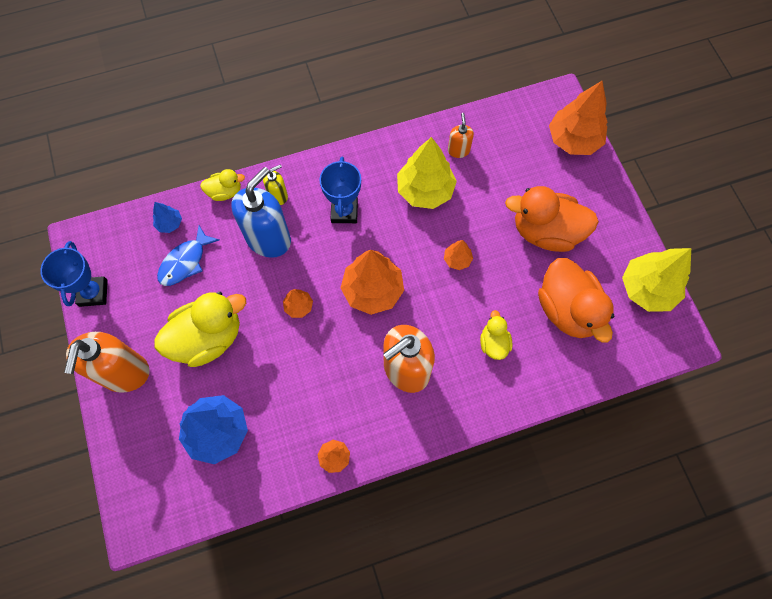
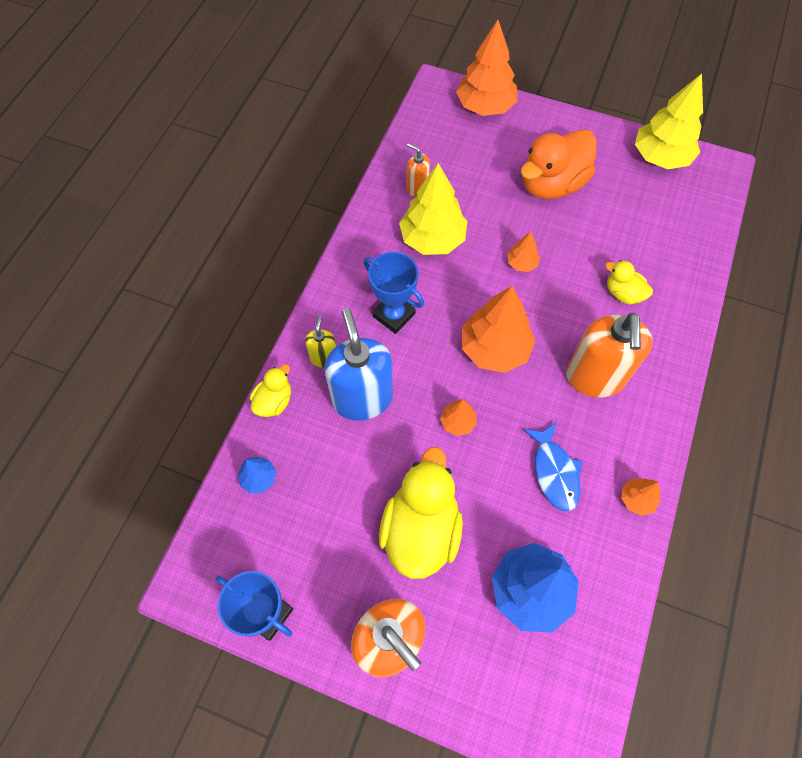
camera: 50 degrees left, 5 degrees down
(185, 262) = (317, 493): blue fish -> blue fish (554, 472)
(567, 309) = (635, 221): orange duck -> none

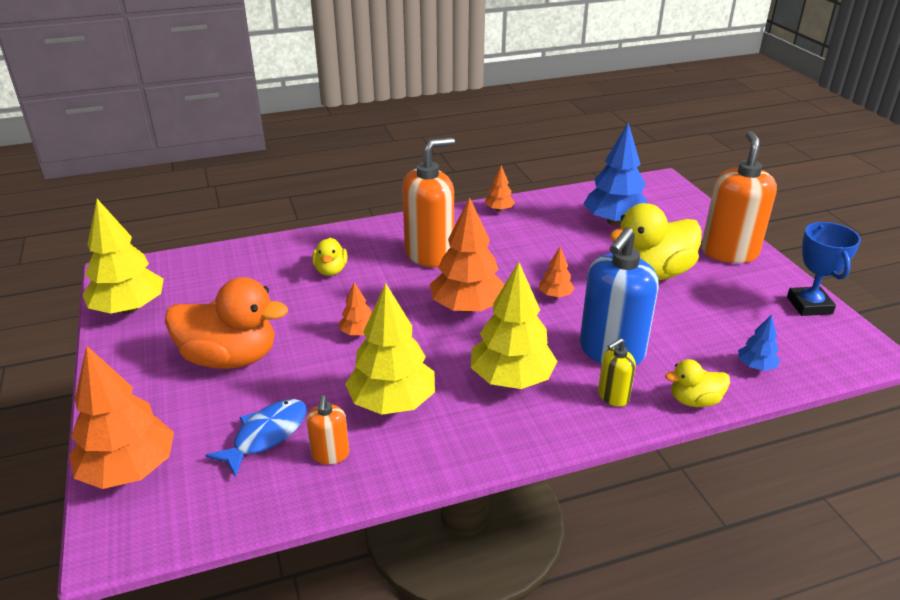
camera: 130 degrees left, 30 degrees down
(394, 315) = (511, 379): blue trophy -> yellow tree
(554, 472) = (528, 242): blue fish -> blue fish (266, 435)

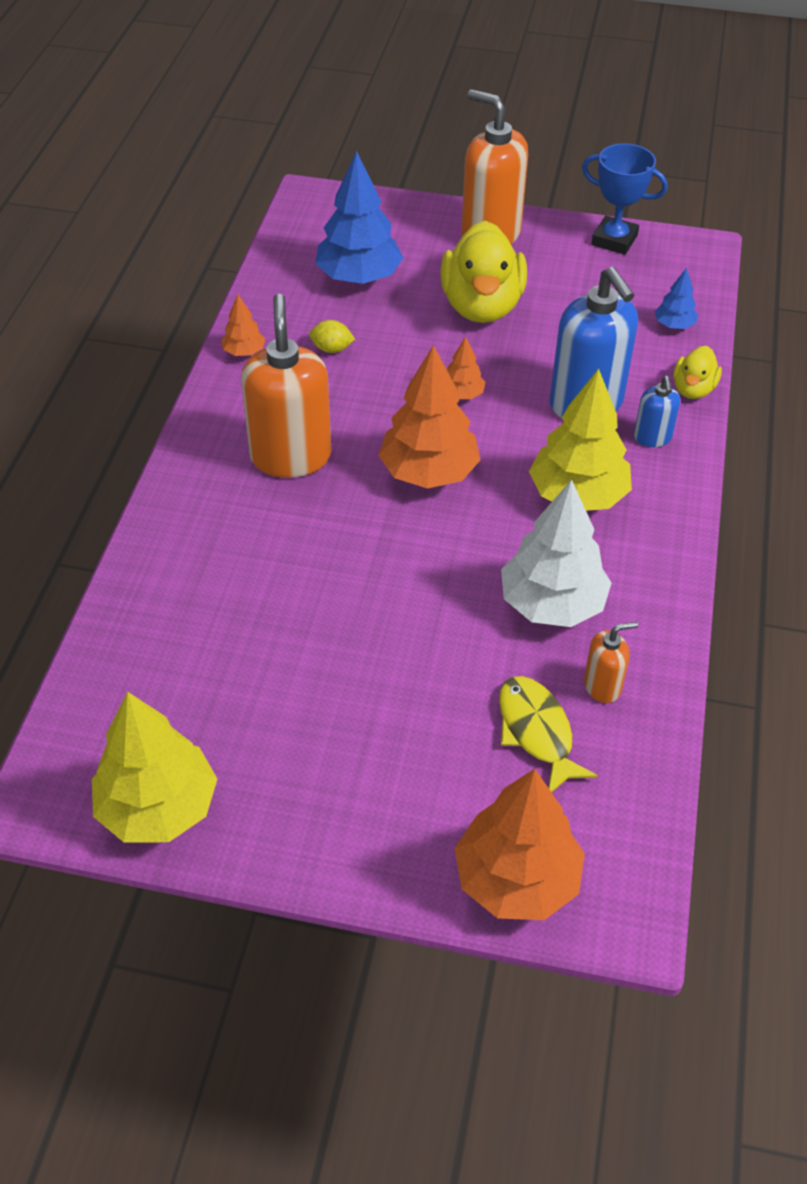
camera: 60 degrees left, 15 degrees up
(230, 358) = (365, 723): orange duck -> none
(266, 435) = (536, 732): blue fish -> yellow fish
(330, 454) = (602, 686): orange soap dispenser -> orange soap dispenser turned 45 degrees counterclockwise
(331, 270) = (246, 561): yellow duck -> none
(358, 333) = (404, 585): orange tree -> none
(392, 402) = (552, 604): yellow tree -> white tree
(537, 235) = (332, 349): none -> yellow lemon
(613, 396) = (652, 438): yellow soap dispenser -> blue soap dispenser

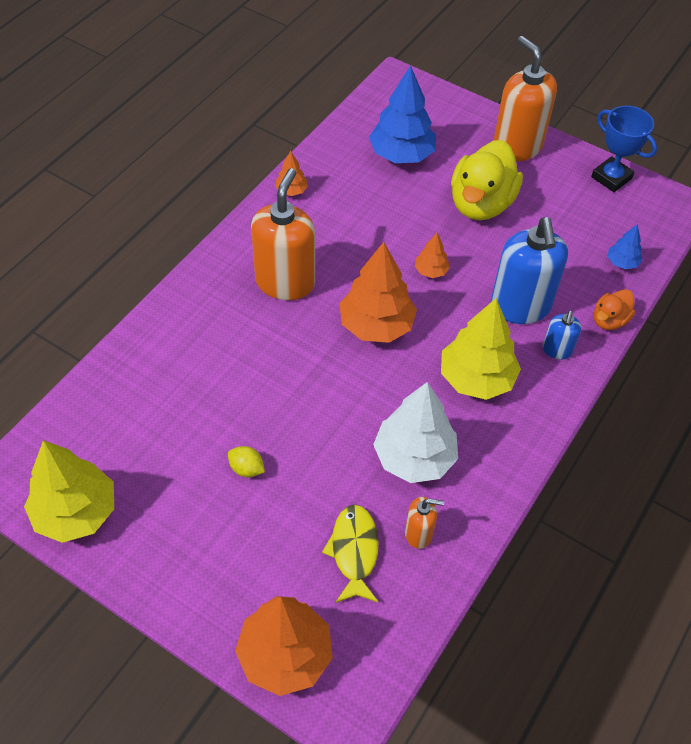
camera: 20 degrees right, 5 degrees up
(332, 349) = (354, 207): yellow lemon -> yellow lemon (246, 469)
(693, 389) = (609, 320): yellow duck -> orange duck

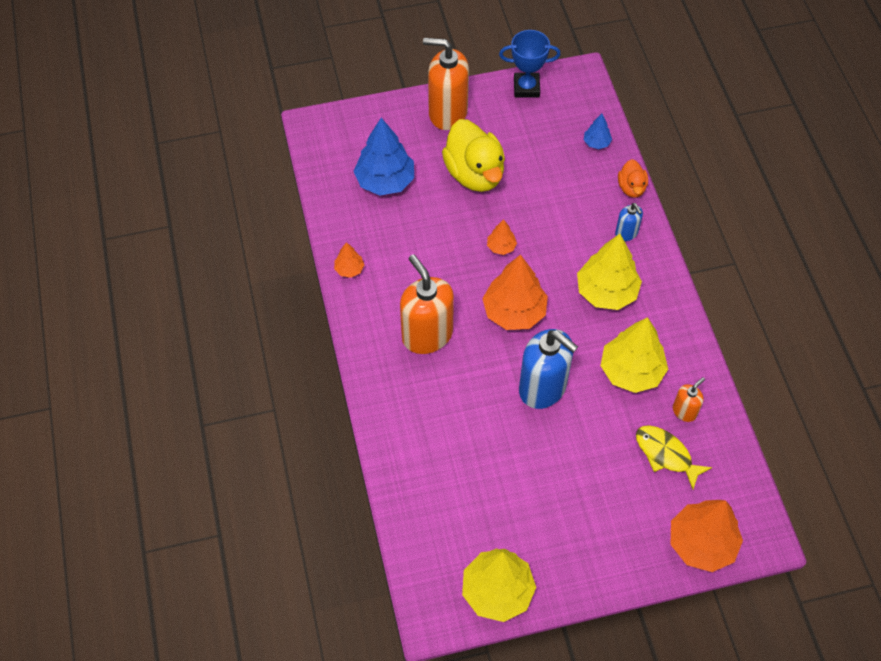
camera: 45 degrees left, 5 degrees up
(246, 469) = (555, 469): yellow lemon -> none
(414, 457) = (631, 371): white tree -> yellow tree
(520, 307) = (576, 224): blue soap dispenser -> blue soap dispenser (543, 388)

